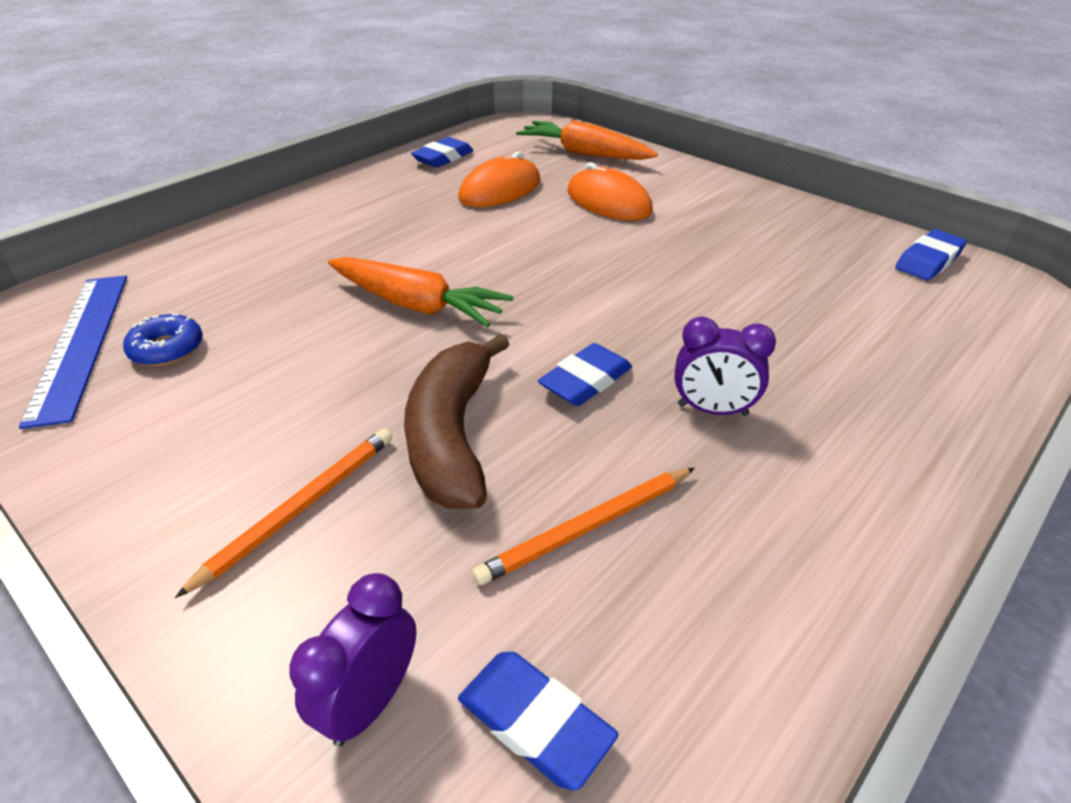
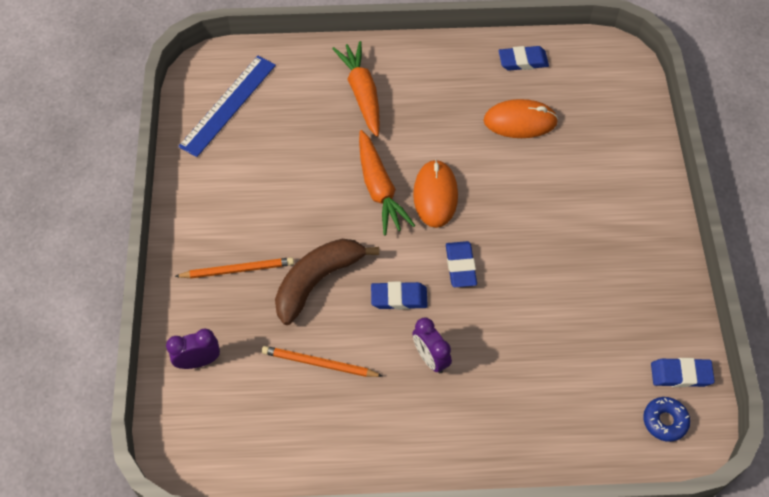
camera: 45 degrees right, 20 degrees up
(167, 349) = (256, 136): blue donut -> blue donut (665, 421)
(535, 722) = (233, 409): blue eraser -> blue eraser (460, 266)
(584, 153) = (615, 120): orange carrot -> orange carrot (362, 93)
(608, 202) = (568, 181): orange mouse -> orange mouse (435, 195)

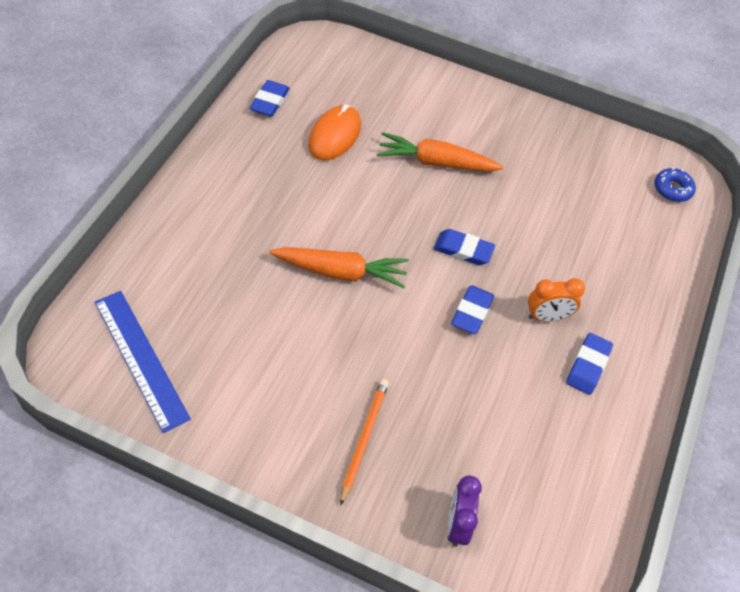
camera: 70 degrees left, 5 degrees down
(317, 281) = (417, 371): brown banana -> none
(319, 364) = (512, 410): orange pencil -> none
(362, 93) = (215, 234): orange carrot -> orange carrot (436, 162)
(430, 358) = (547, 317): purple clock -> orange clock
(435, 195) = (375, 232): orange mouse -> none
(681, 374) = (636, 159): blue eraser -> blue eraser (588, 366)

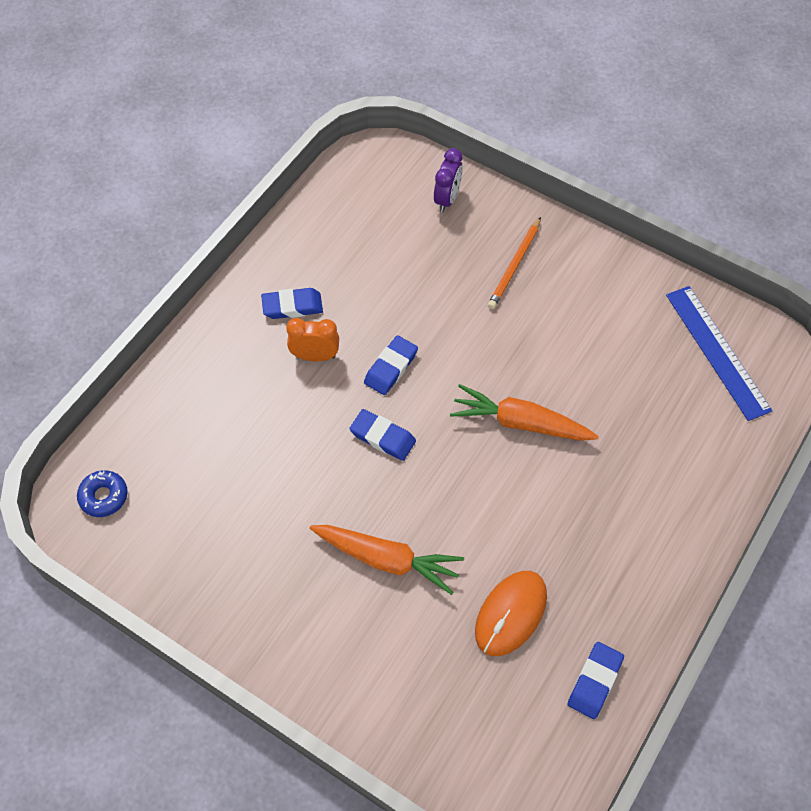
camera: 165 degrees left, 5 degrees up
(588, 366) = (292, 306): blue eraser -> blue eraser turned 45 degrees clockwise

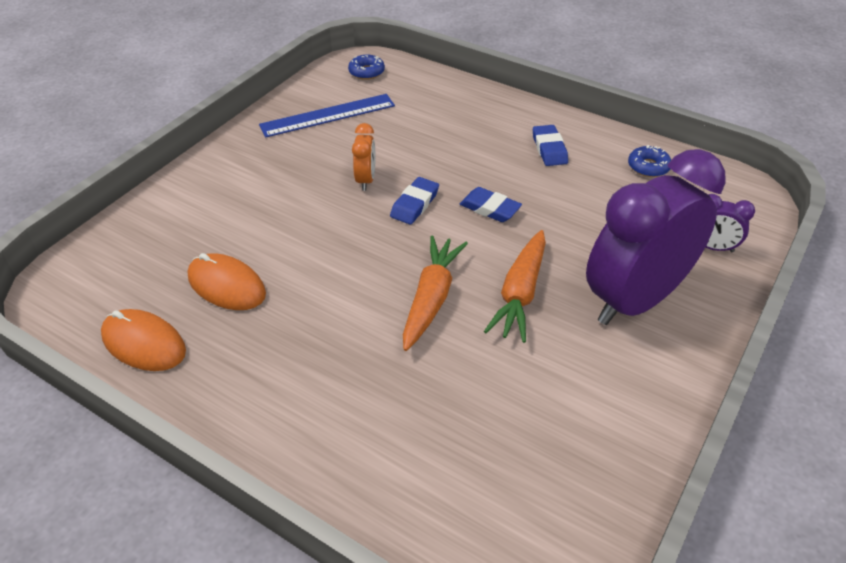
camera: 90 degrees right, 15 degrees down
(315, 356) = (497, 163): orange clock -> orange clock (366, 180)
(328, 225) = (648, 167): none -> blue donut
(387, 559) = (294, 208): orange carrot -> orange carrot (520, 293)
(514, 266) = (635, 300): orange pencil -> purple clock
(594, 681) = (144, 343): blue eraser -> orange mouse
(717, 351) = (544, 499): blue ruler -> blue ruler (327, 115)

